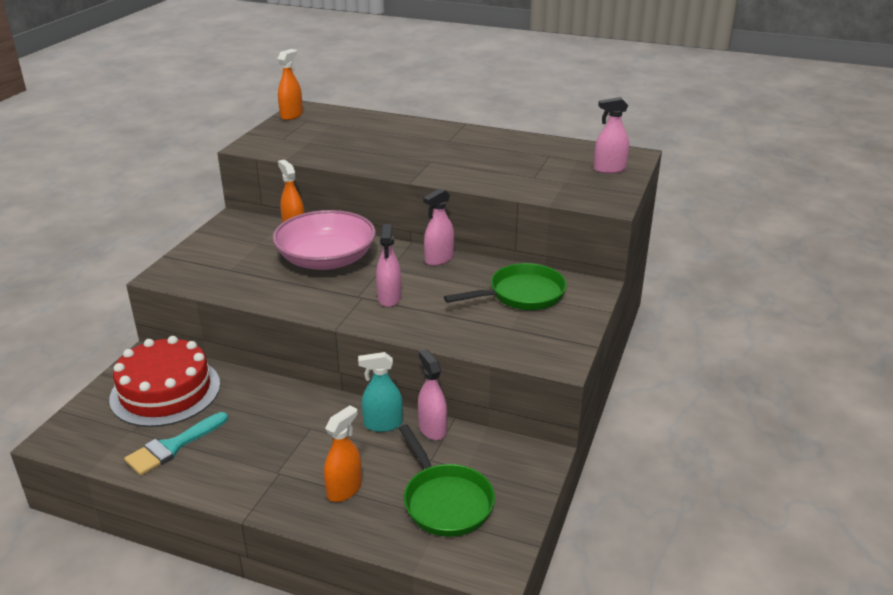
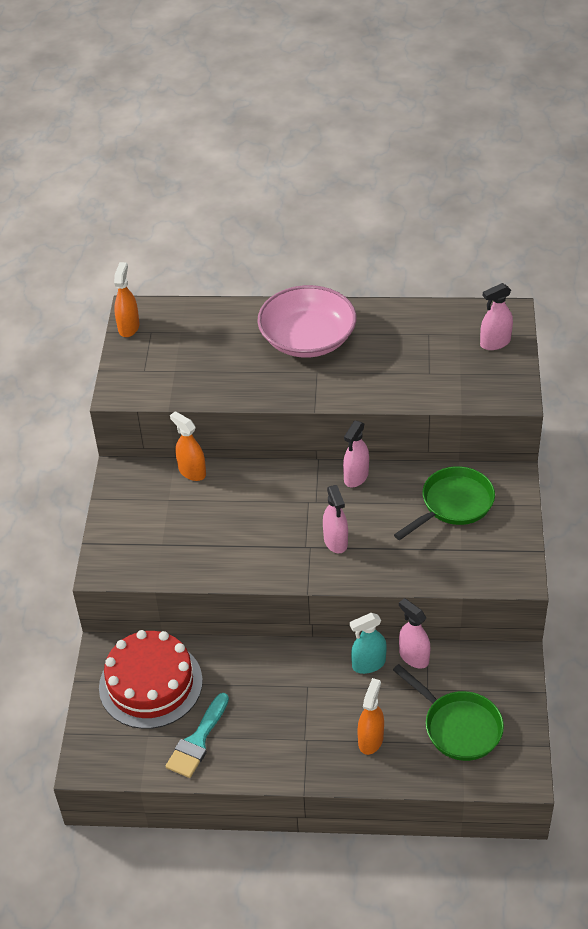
camera: 15 degrees left, 15 degrees up
(326, 259) = (248, 505): pink bowl -> pink bowl (307, 339)

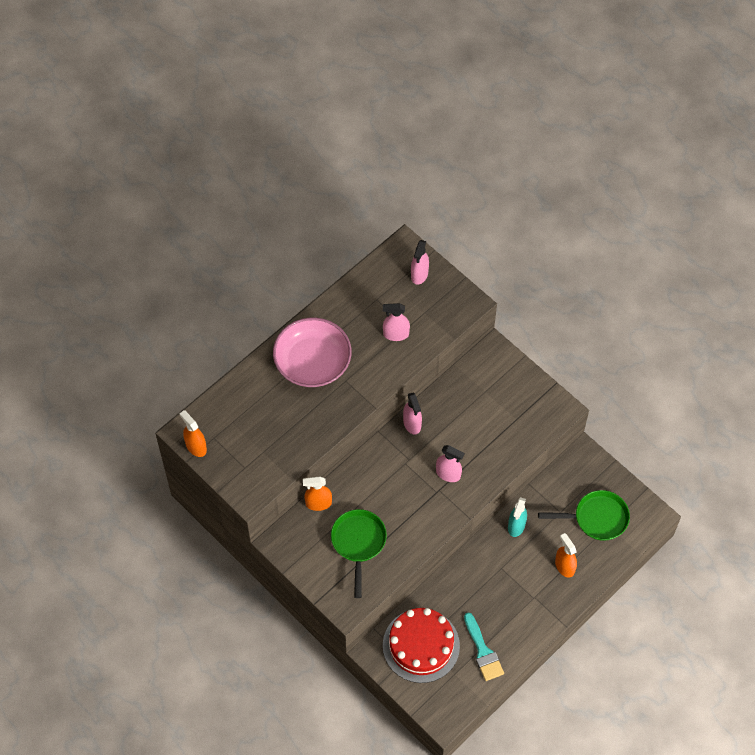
camera: 50 degrees left, 15 degrees up
(413, 657) = (533, 500): pink spray bottle -> pink spray bottle (396, 334)
(453, 504) = (482, 394): green pan -> green pan (358, 543)

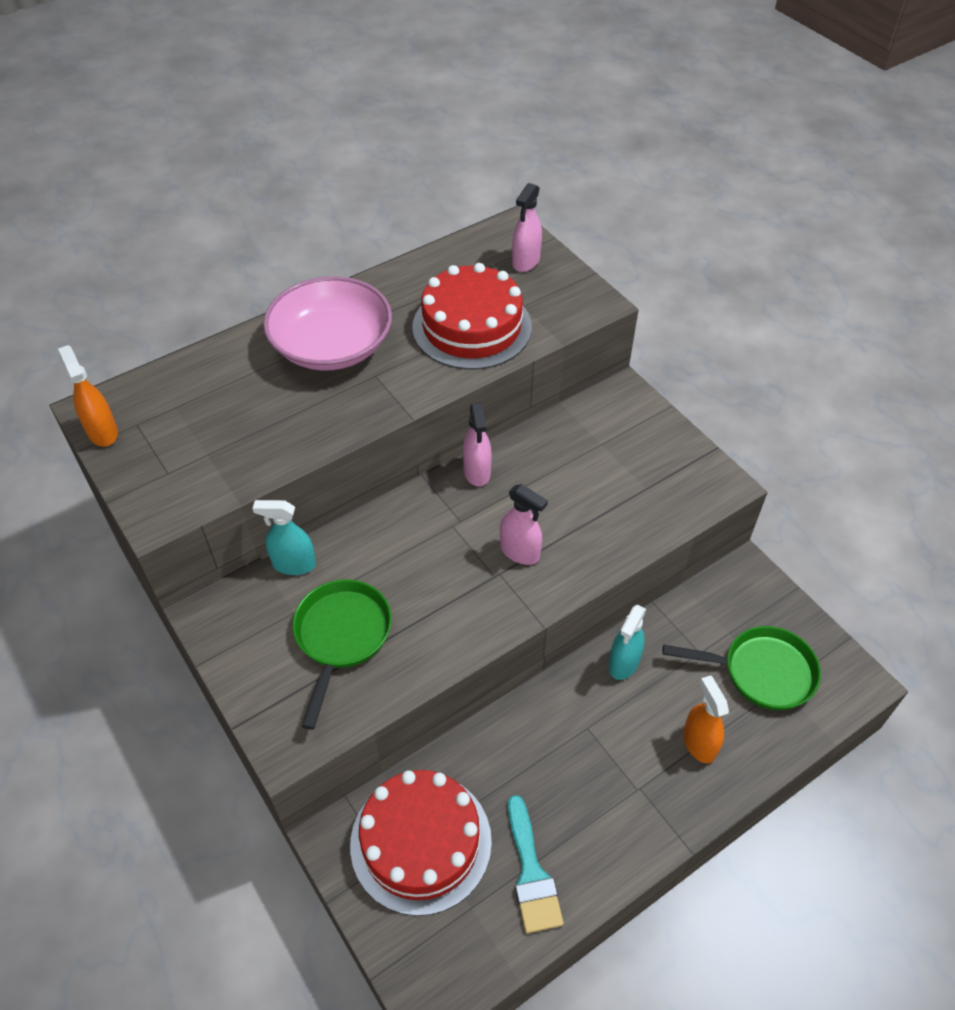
camera: 10 degrees right, 10 degrees down
(318, 503) = (294, 564): orange spray bottle -> turquoise spray bottle
(396, 334) = (472, 327): pink spray bottle -> red cake

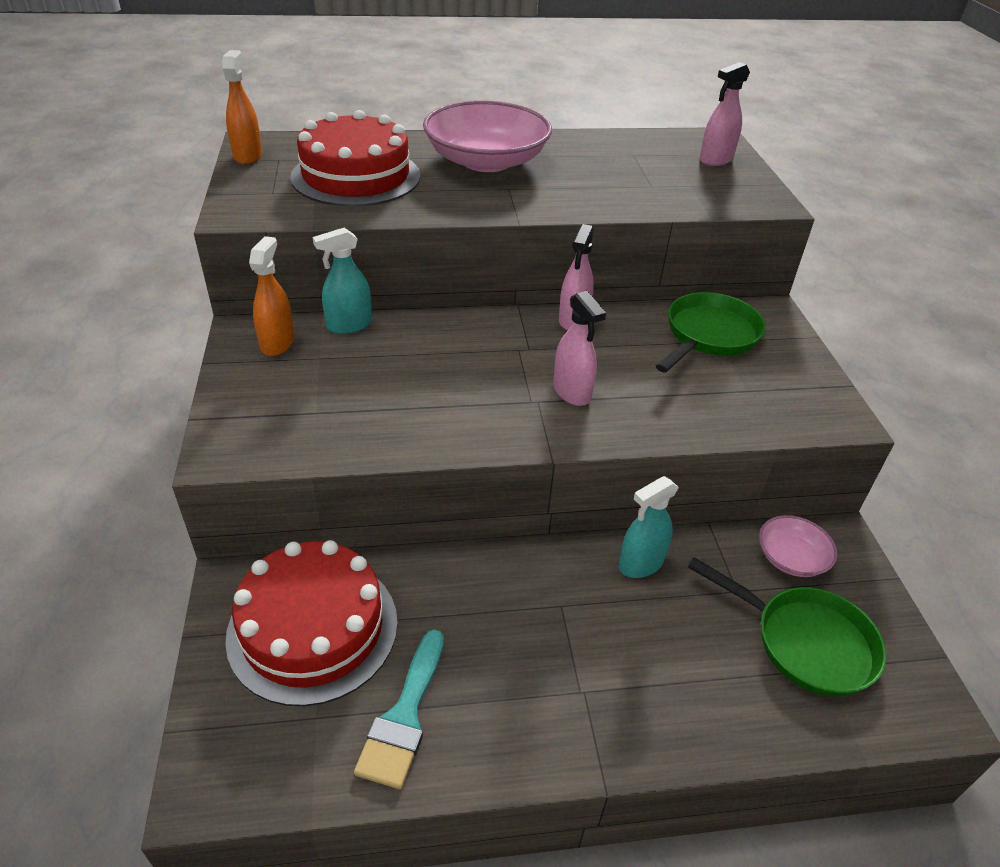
camera: 25 degrees right, 10 degrees down
(294, 564) = (349, 325): turquoise spray bottle -> turquoise spray bottle turned 60 degrees counterclockwise
(341, 636) = (345, 391): green pan -> green pan (709, 335)
(472, 327) = (628, 184): red cake -> red cake (356, 176)
(699, 743) = (684, 679): orange spray bottle -> orange spray bottle (277, 343)
(722, 605) = (791, 558): none -> pink bowl

